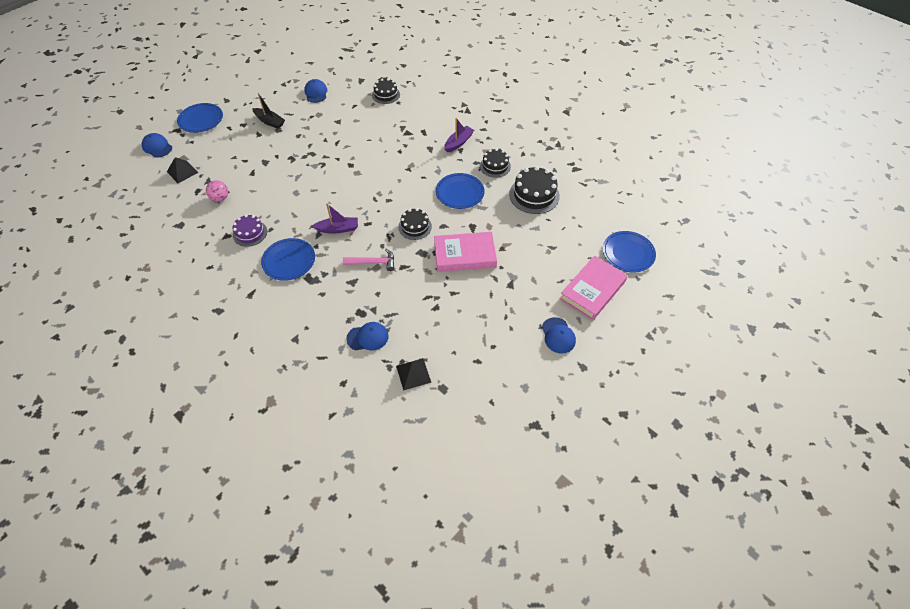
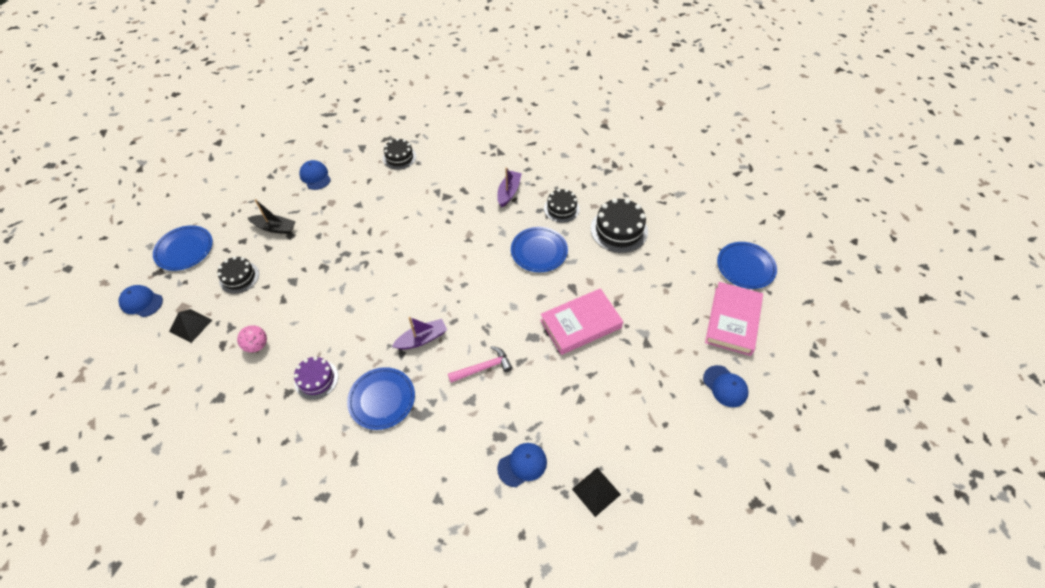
camera: 20 degrees left, 0 degrees up
(415, 227) = (509, 308): black cake -> black cake (239, 277)

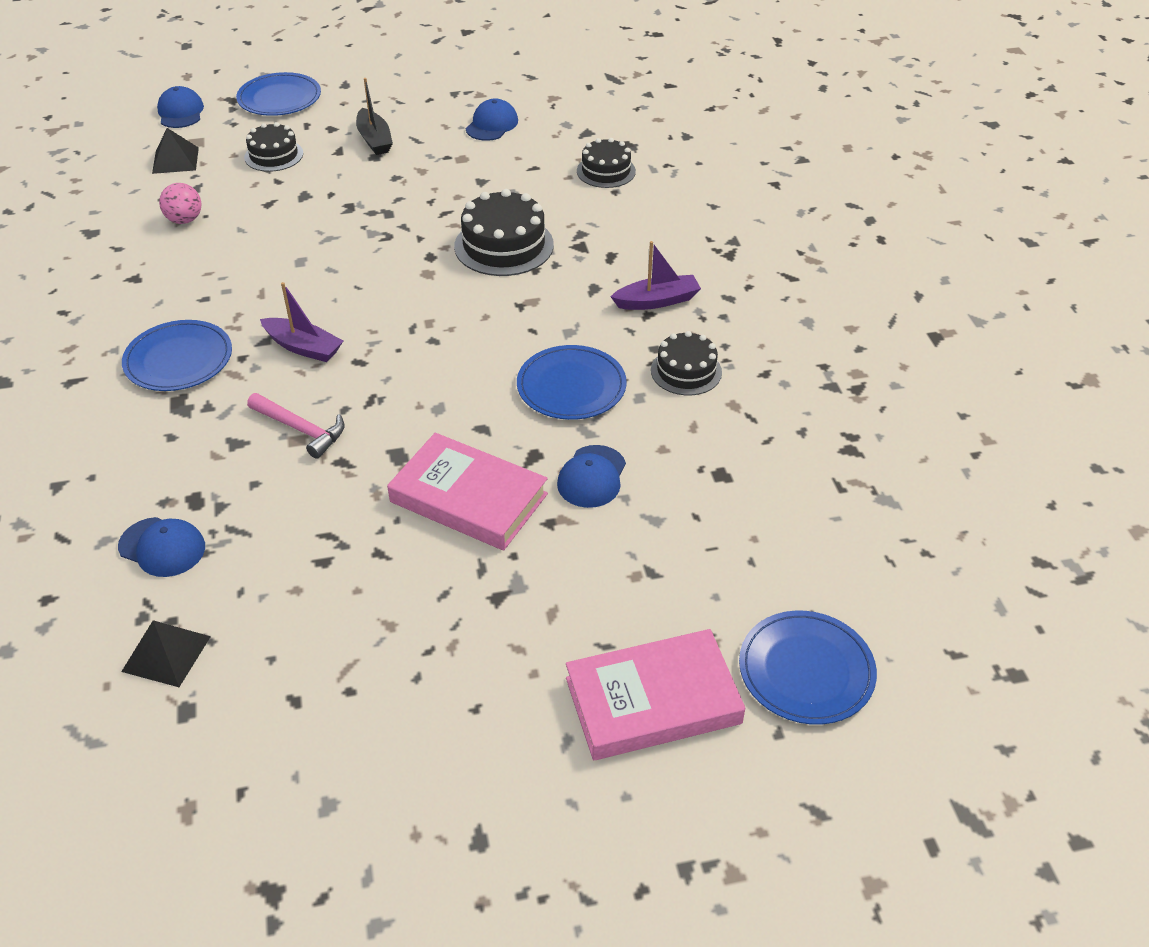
camera: 55 degrees right, 10 degrees down
(316, 379) = (169, 290): purple cake -> none
(619, 230) = (712, 458): black cake -> black cake (504, 245)
(725, 386) = (492, 747): blue cap -> blue cap (592, 477)

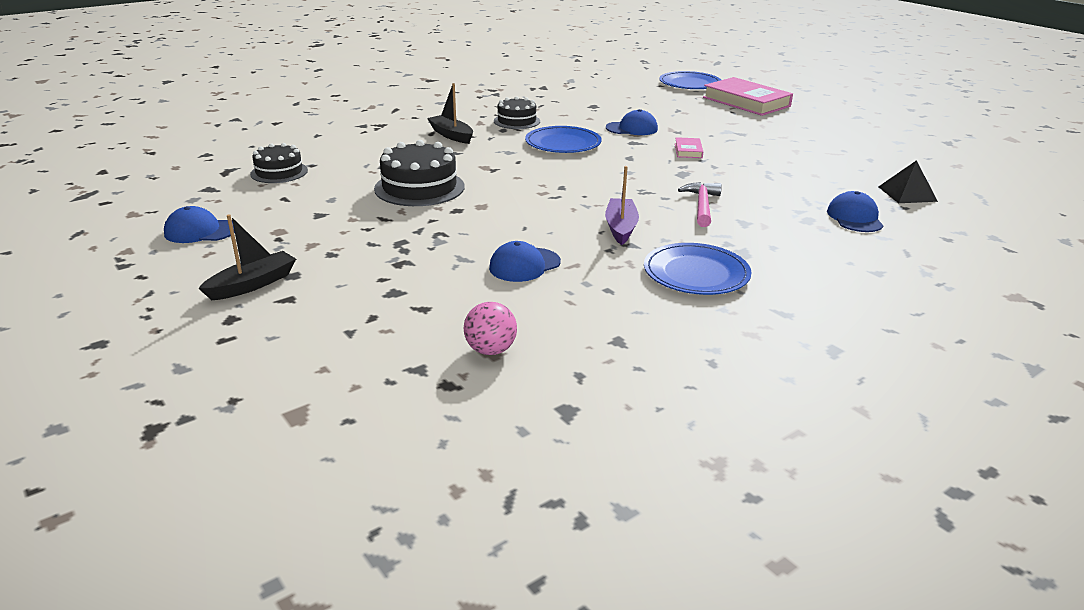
camera: 115 degrees left, 15 degrees down
(175, 160) = (357, 413): black pyramid -> none
(180, 112) = (204, 468): blue cap -> blue cap (524, 265)
(274, 155) = (313, 338): black cake -> none
(279, 98) = (145, 385): blue plate -> none
(468, 498) = (688, 151): pink book -> pink book, size x0.45
(657, 301) = (451, 135): purple boat -> black boat

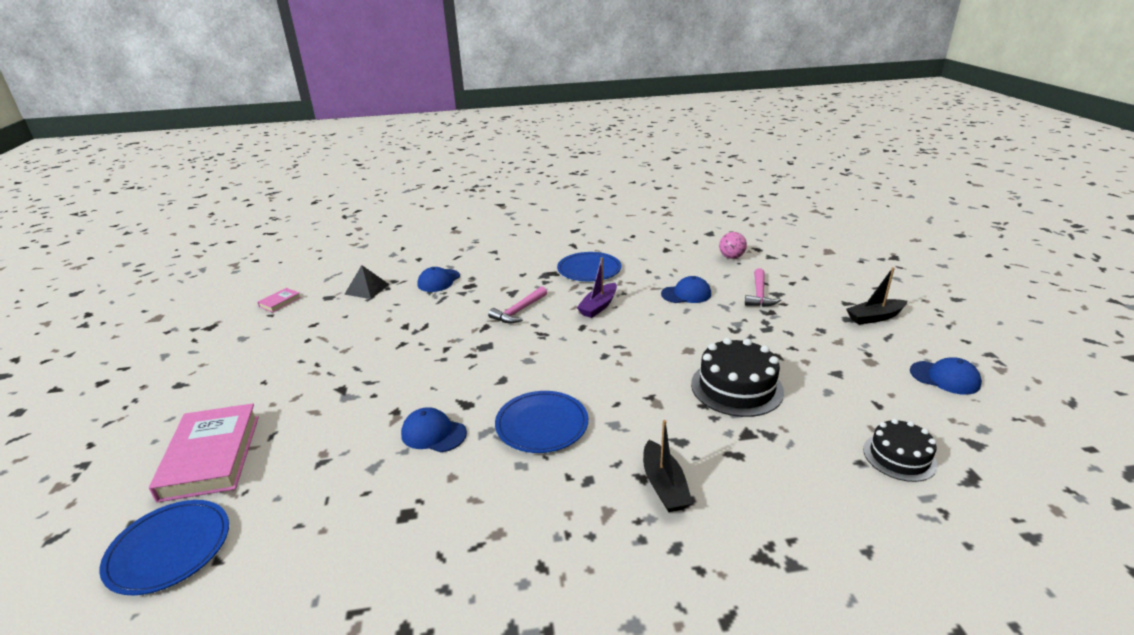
camera: 150 degrees left, 0 degrees up
(420, 286) = (759, 294): none -> pink hammer
(517, 121) = (553, 500): black cake -> none
(688, 151) = (434, 375): pink book -> pink book (280, 302)

